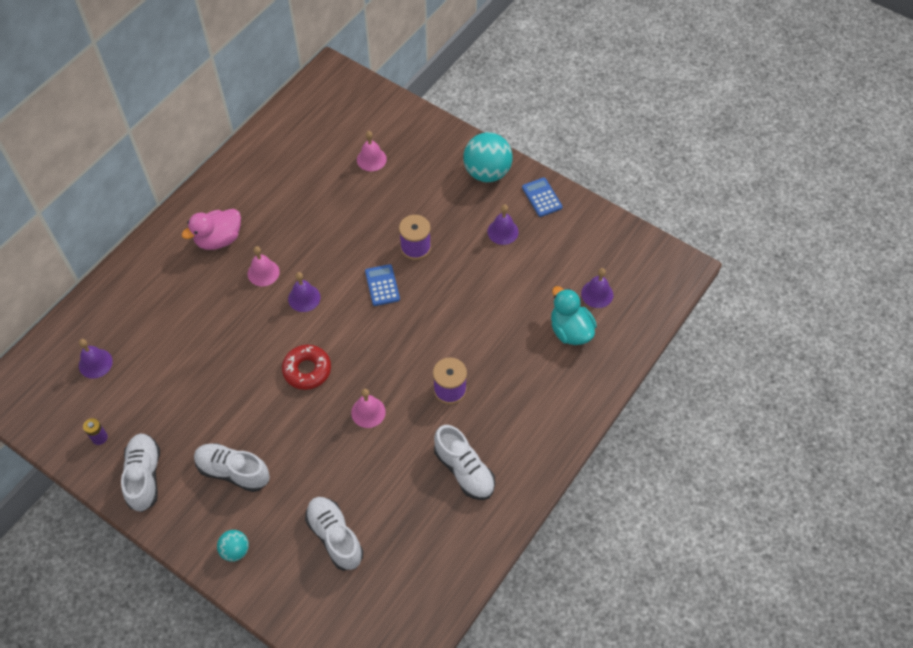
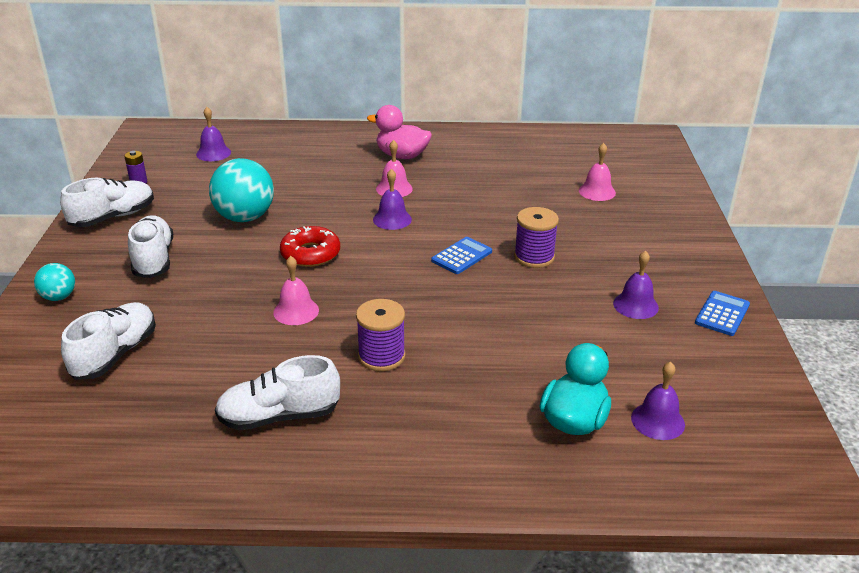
camera: 55 degrees right, 25 degrees down
(464, 470) = (279, 416): white shoe -> white shoe turned 60 degrees clockwise
(487, 172) = (692, 263): turquoise ball -> turquoise ball (245, 217)

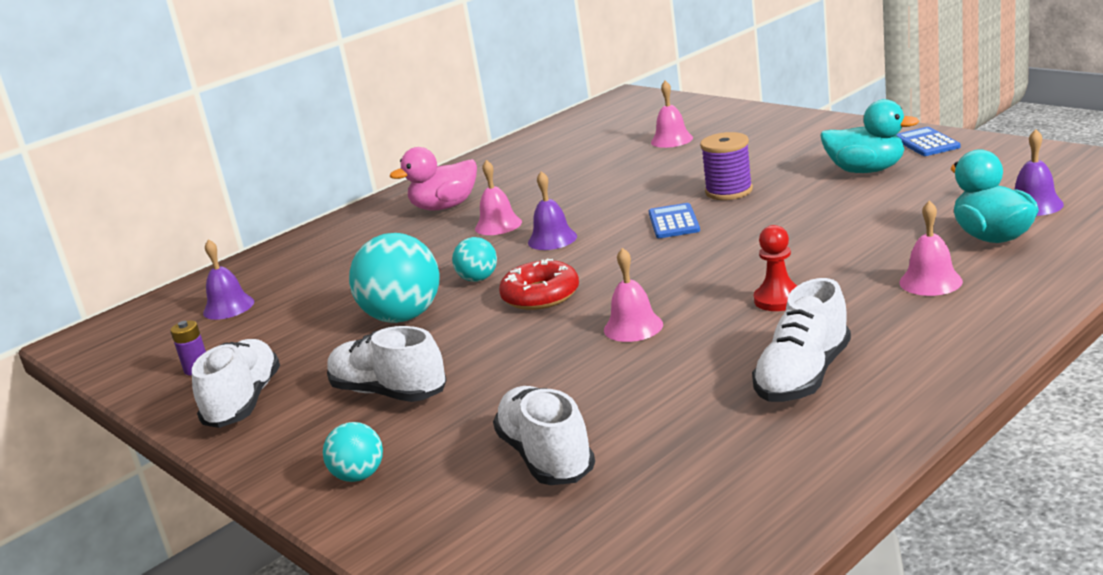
camera: 40 degrees left, 10 degrees down
(314, 219) = (478, 279): none -> turquoise ball
(381, 356) = (778, 299): purple spool -> red pawn
(468, 418) = (930, 282): none -> pink bell
(635, 305) = (866, 170): purple bell -> turquoise duck

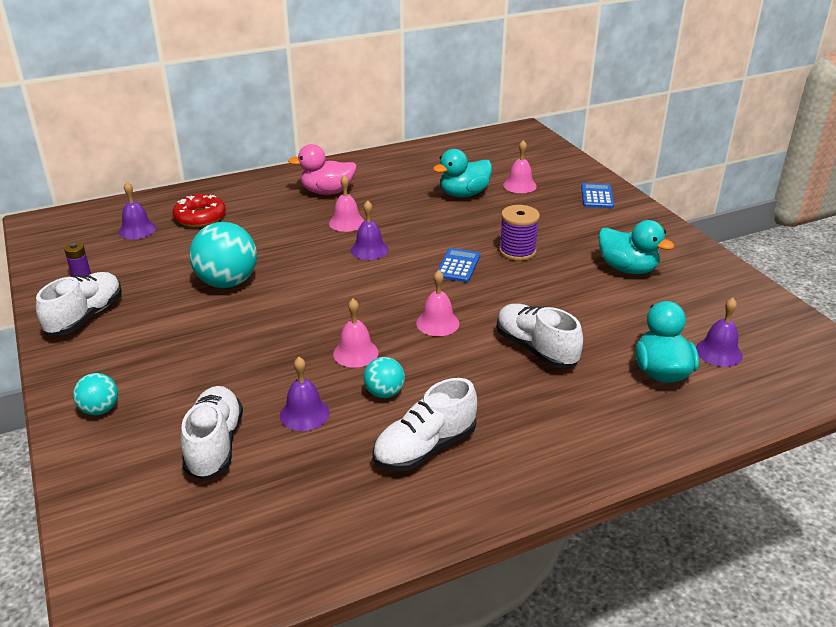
camera: 15 degrees right, 10 degrees up
(389, 392) = (169, 346): white shoe -> white shoe (536, 349)
(478, 279) = (296, 267): turquoise ball -> turquoise ball (384, 393)
(540, 295) = (322, 299): red donut -> red donut (200, 217)
(614, 164) = (463, 194): none -> turquoise duck
(628, 395) = (304, 414): none -> purple bell
(778, 299) = (467, 369): red pawn -> none
(926, 143) = (693, 258): blue calculator -> blue calculator (597, 196)
(930, 282) = (582, 397): pink bell -> pink bell (437, 323)

